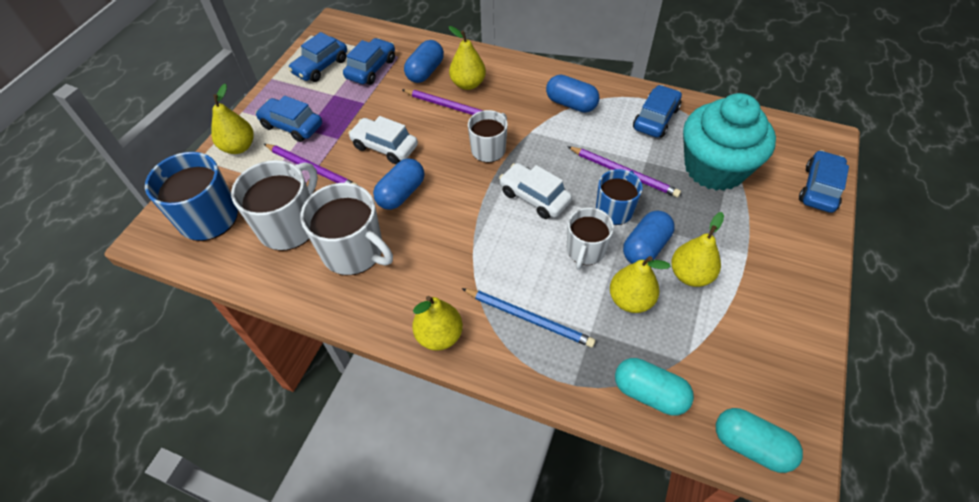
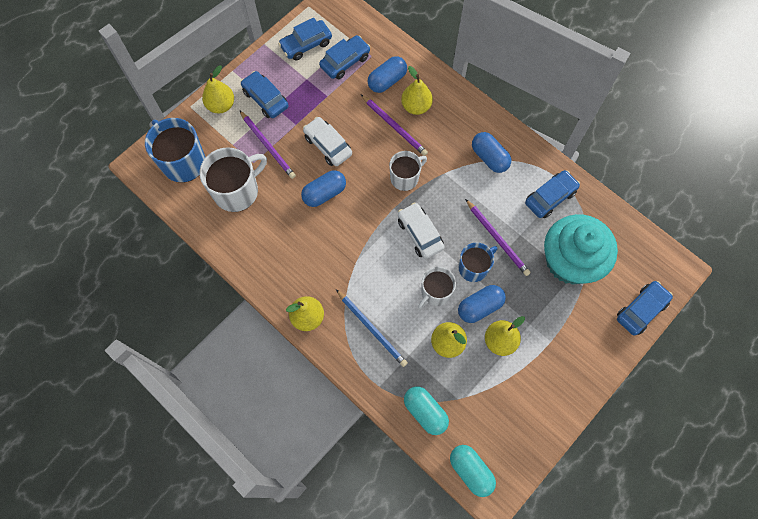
camera: 20 degrees right, 15 degrees up
(354, 251) = (274, 230): white mug -> none

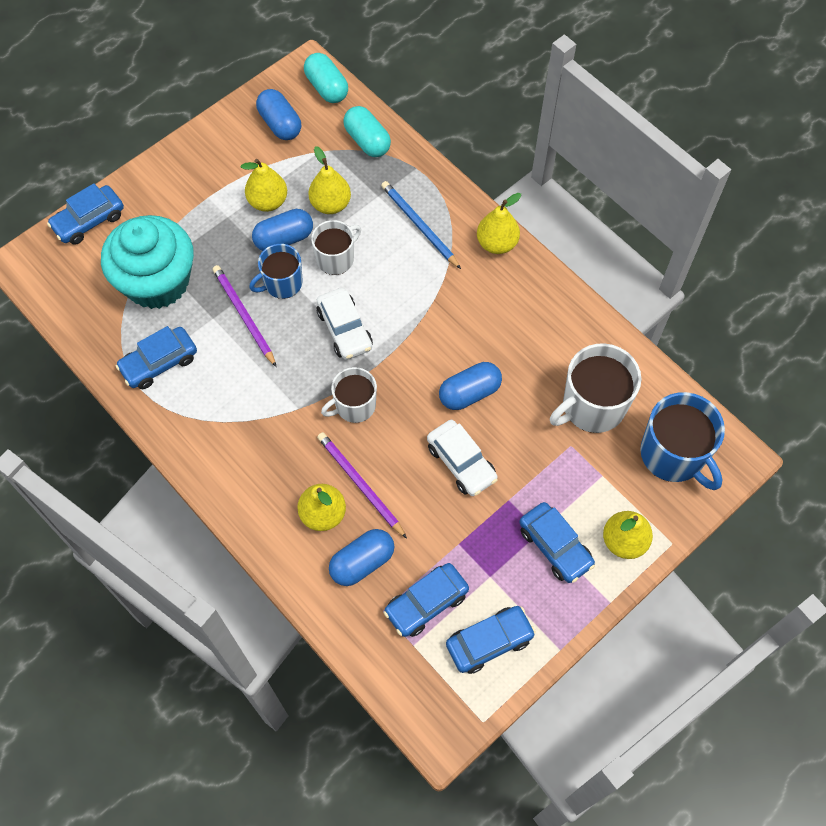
camera: 175 degrees left, 5 degrees down
(268, 146) = (550, 469): purple pencil -> none
(489, 158) = (229, 425): blue capsule -> blue capsule (280, 124)

